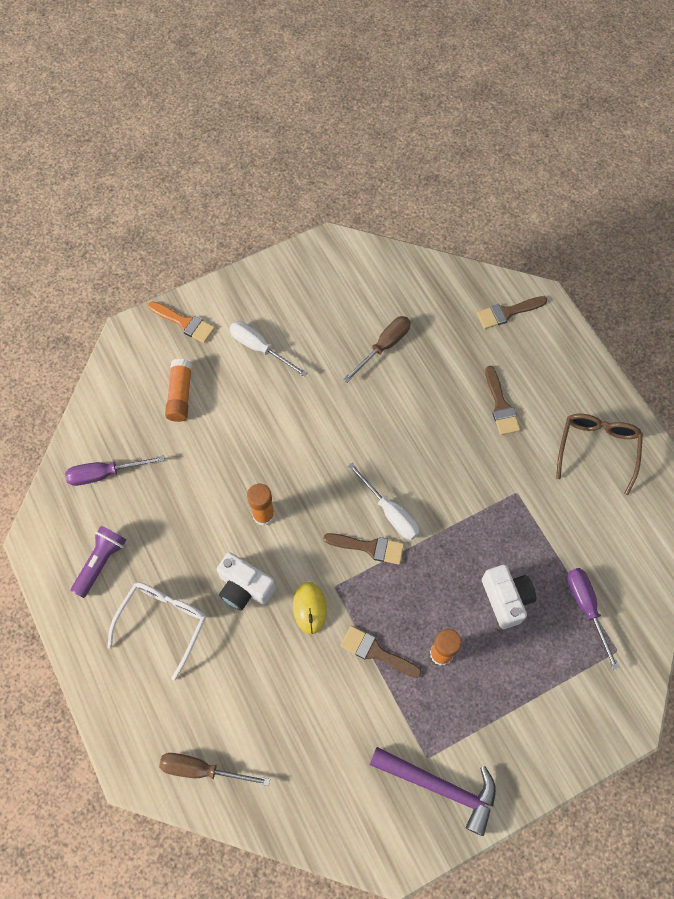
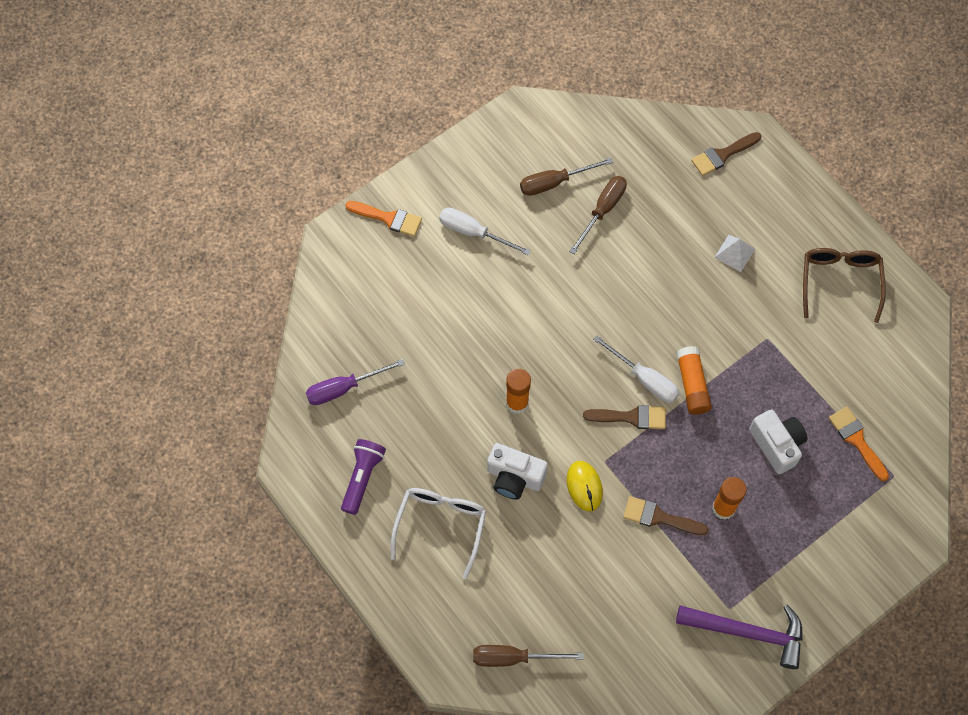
camera: 10 degrees left, 0 degrees up
(180, 395) = (402, 294): orange glue stick -> orange glue stick (692, 384)
(344, 314) = (554, 182): none -> brown screwdriver
(501, 406) = (734, 253): brown brush -> white pyramid
(586, 608) = (856, 440): purple screwdriver -> orange brush

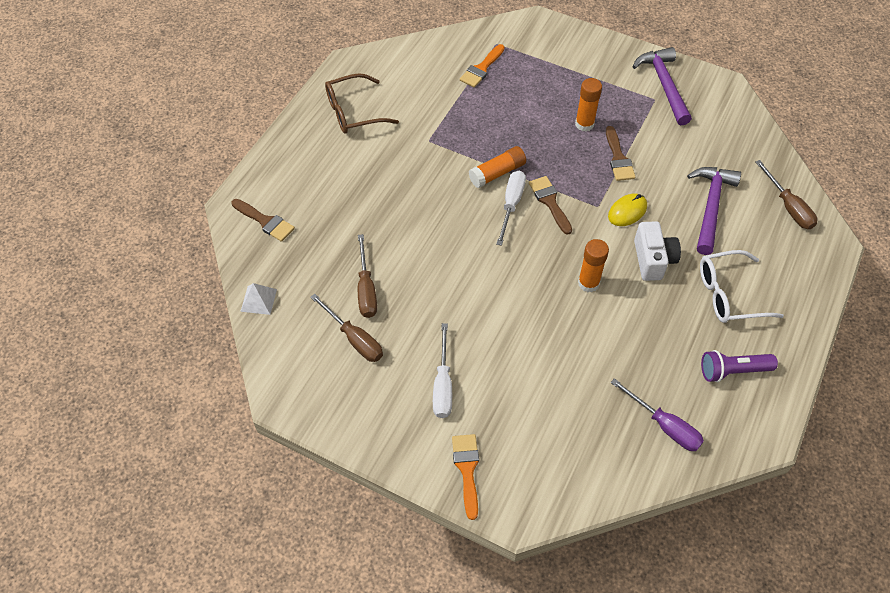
camera: 115 degrees left, 10 degrees down
(551, 575) = (710, 206): none -> purple hammer
(602, 210) = (366, 289): brown screwdriver -> brown screwdriver turned 105 degrees counterclockwise
(734, 253) = (361, 183): white pyramid -> white pyramid (258, 300)
(777, 445) = (514, 109): white camera -> none

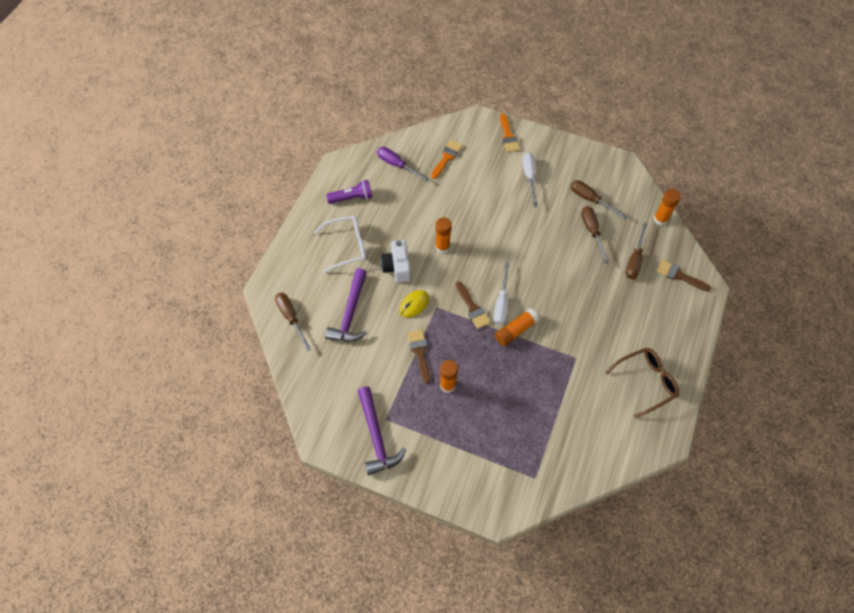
camera: 175 degrees right, 5 degrees up
(258, 300) = (660, 219): white pyramid -> orange glue stick
(318, 245) = (634, 260): none -> brown screwdriver
(481, 68) = (544, 443): orange brush -> orange brush (446, 158)

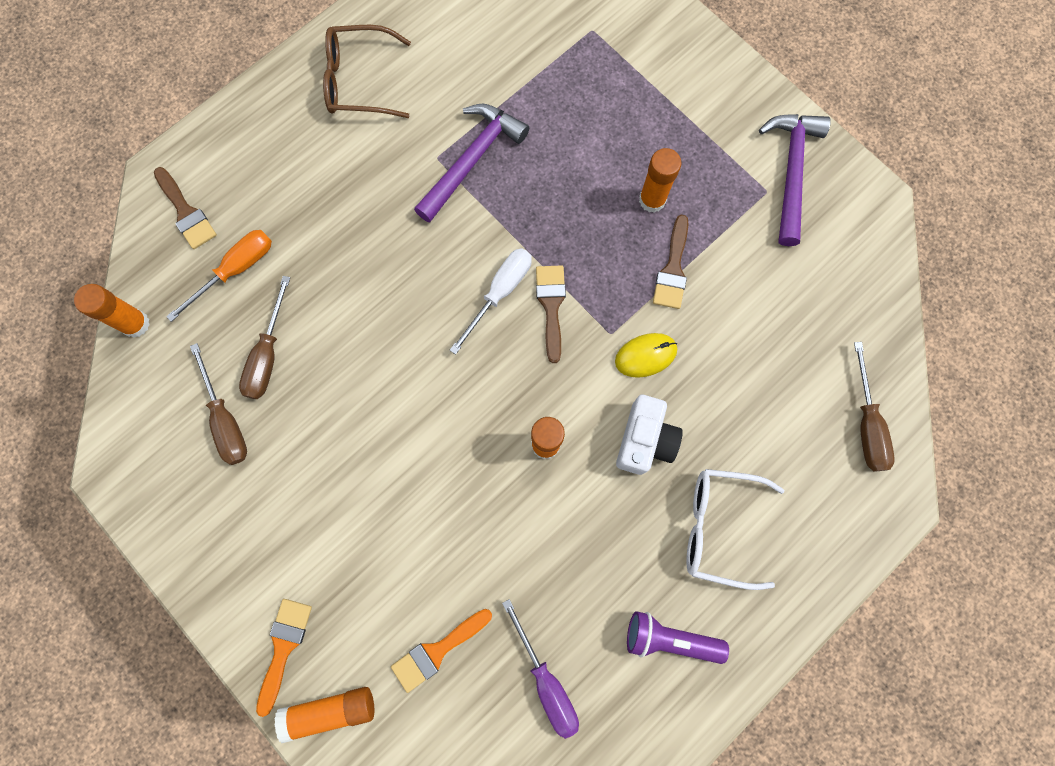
camera: 155 degrees left, 15 degrees up
(350, 313) = (760, 387): purple hammer -> purple hammer (472, 160)
(515, 330) = (503, 238): orange glue stick -> orange glue stick (330, 710)
(529, 177) = (303, 523): white screwdriver -> none
(634, 260) = (236, 270): brown screwdriver -> orange screwdriver

